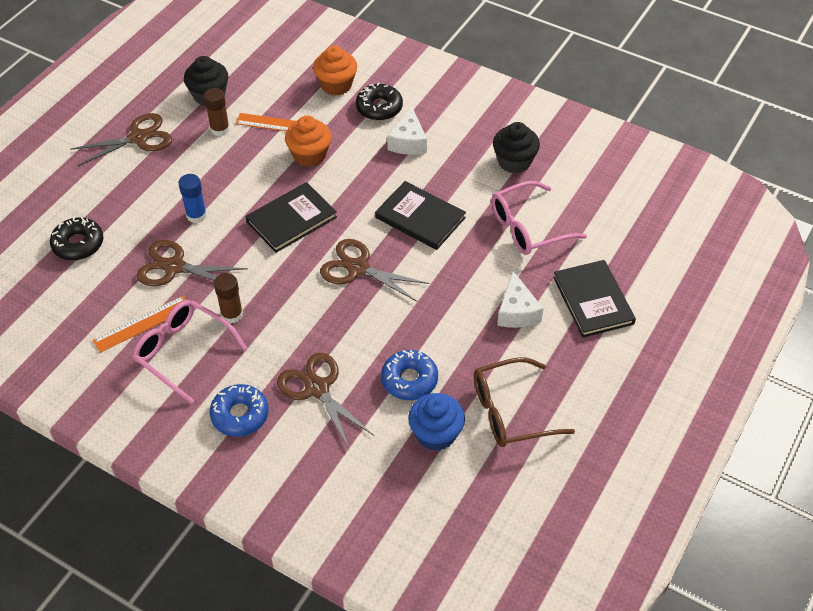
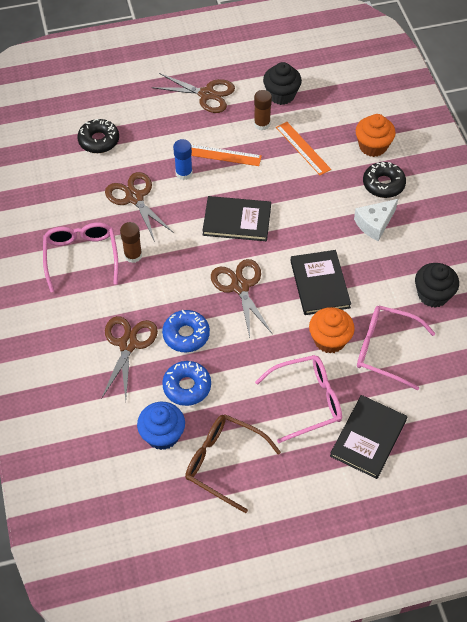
camera: 45 degrees right, 5 degrees up
(142, 324) = (79, 220): orange ruler -> orange ruler (222, 155)
(240, 415) = (68, 322): blue donut -> blue donut (186, 335)
(309, 155) = (298, 184): orange cupcake -> orange cupcake (329, 340)
(516, 311) = (307, 401): white cheese -> pink glasses

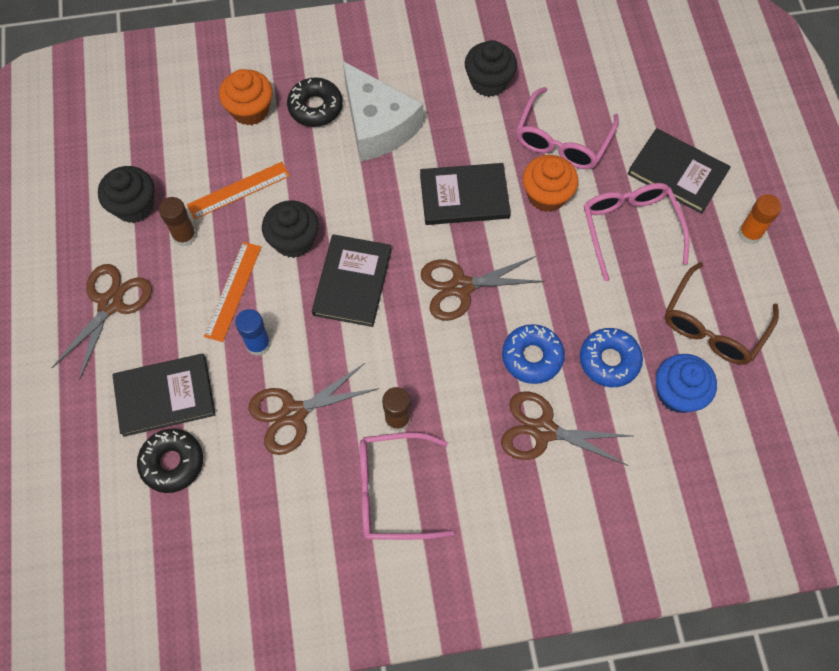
camera: 85 degrees left, 10 degrees up
(143, 130) = (165, 396): none -> black book
(266, 183) = (294, 240): none -> black cupcake
(315, 495) = (749, 233): none -> orange glue stick
(375, 224) = (377, 125): white cheese -> white cheese, size x1.65

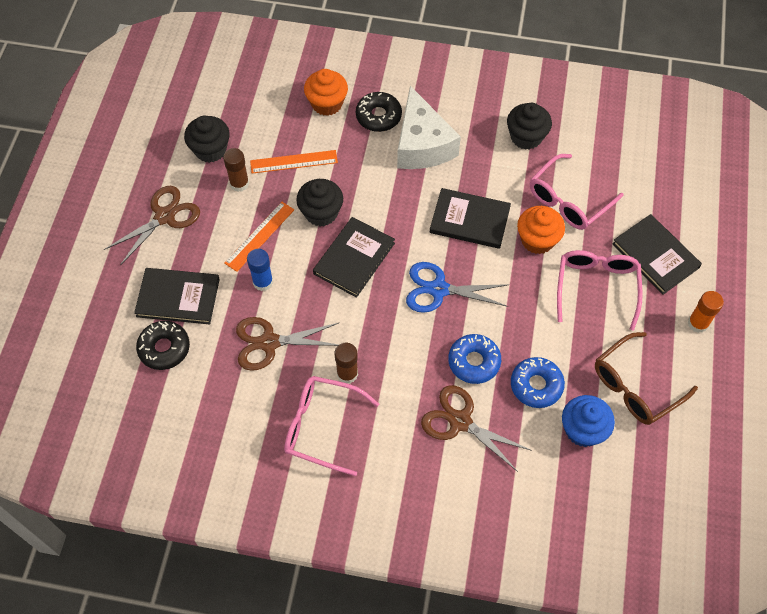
camera: 20 degrees right, 5 degrees down
(461, 287) = (439, 289): brown scissors -> blue scissors

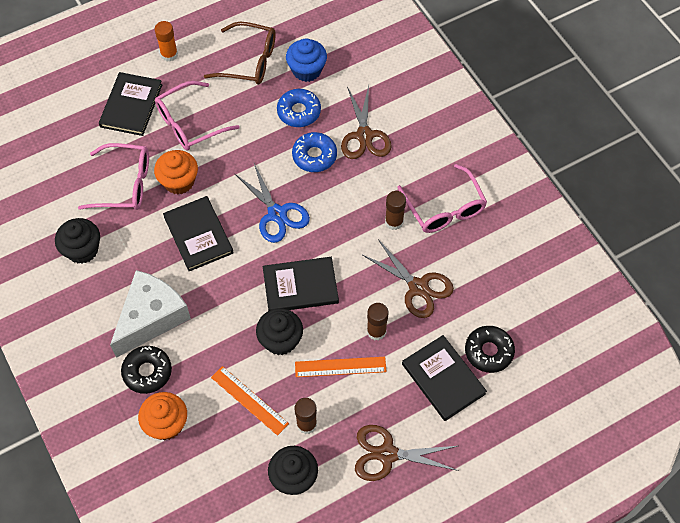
camera: 130 degrees left, 0 degrees up
(263, 282) = (376, 331): blue glue stick -> brown glue stick

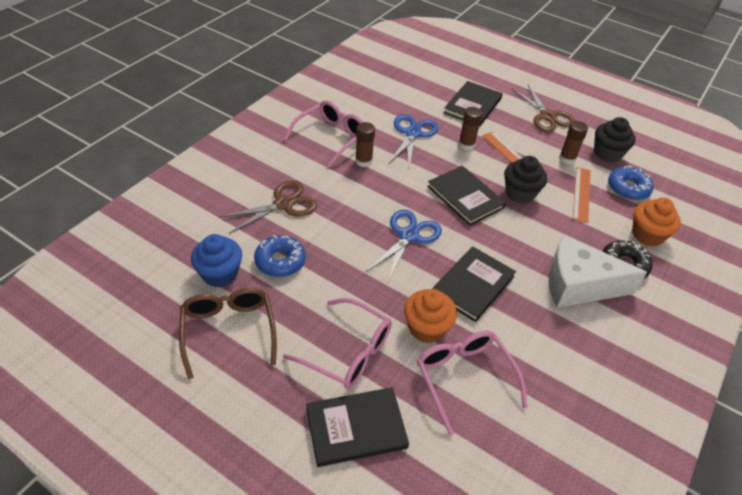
camera: 120 degrees left, 15 degrees down
(82, 250) = (566, 378): black cupcake -> none
(169, 54) = (254, 424): orange glue stick -> none
(314, 156) = (328, 231): blue donut -> blue donut (628, 188)
(418, 287) = (412, 134): brown scissors -> blue scissors
(488, 352) = (435, 91): black donut -> none

